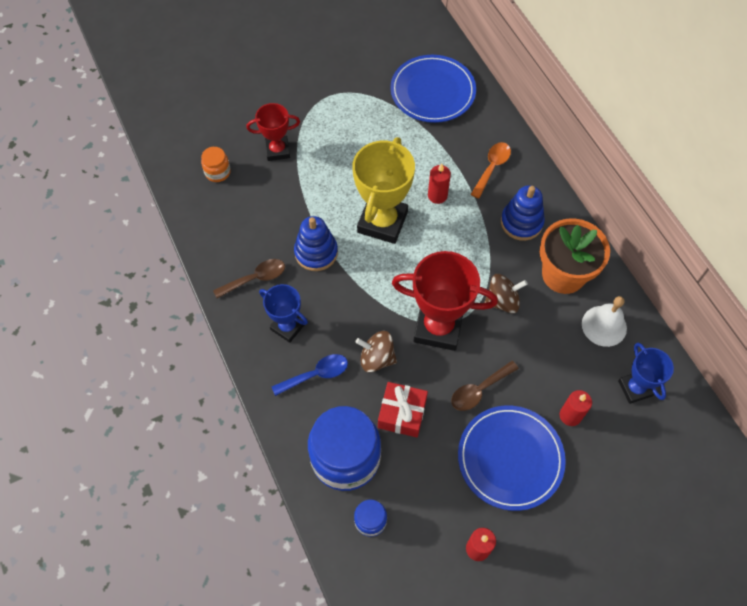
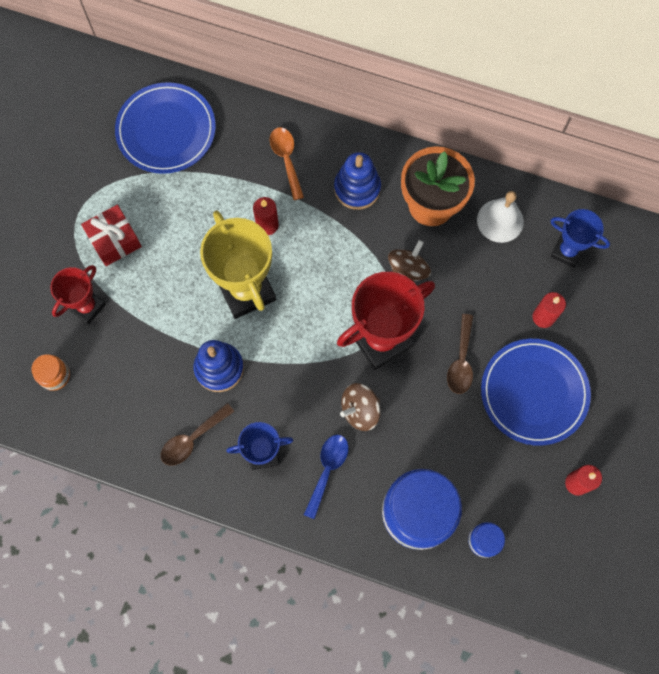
camera: 45 degrees left, 10 degrees up
(255, 278) = (192, 439): brown spoon -> brown spoon turned 150 degrees counterclockwise
(402, 413) = (424, 436): red gift -> red gift (114, 240)

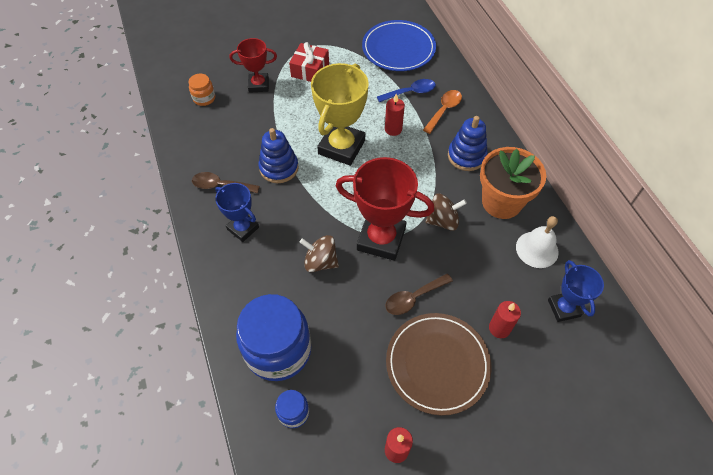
camera: 50 degrees right, 15 degrees down
(327, 470) = (262, 272): blue spoon -> blue spoon (410, 92)
(534, 392) = (437, 364): blue plate -> brown plate

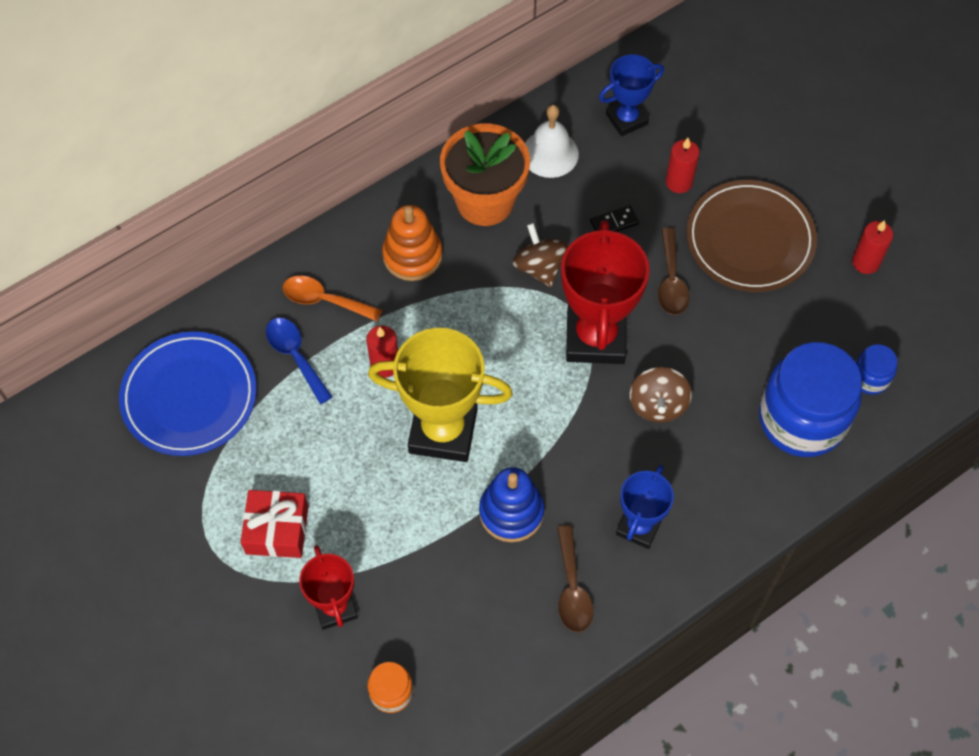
camera: 105 degrees left, 5 degrees up
(414, 297) = (671, 280): brown spoon -> brown spoon turned 45 degrees clockwise
(466, 156) = (412, 255): blue stacking toy -> orange stacking toy
(470, 274) = (614, 222): none -> black domino

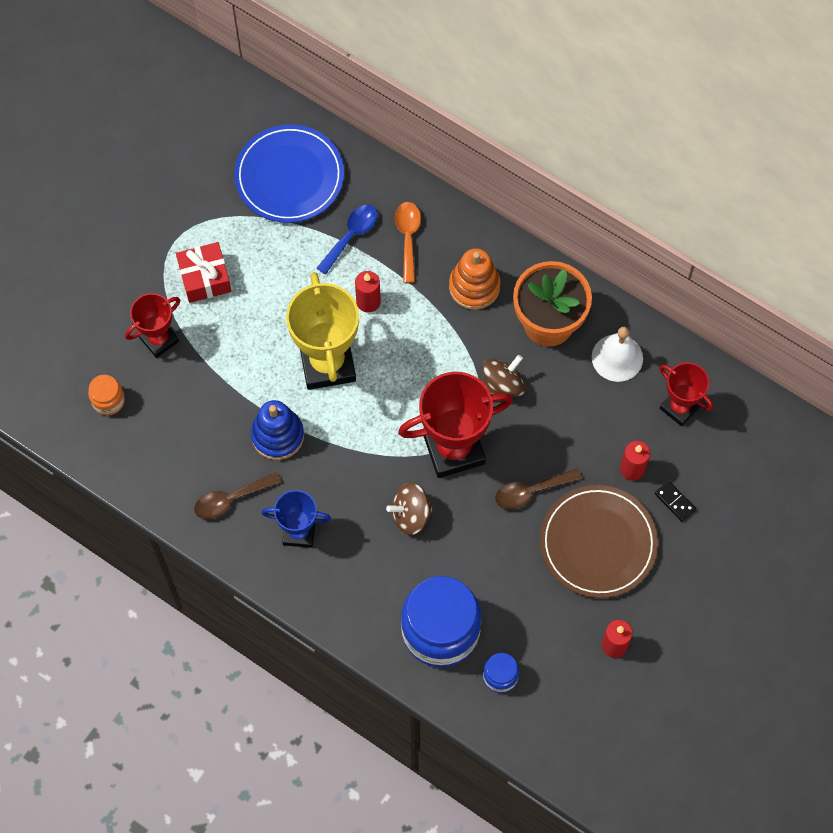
camera: 70 degrees right, 5 degrees up
(614, 222) = (569, 429): black domino -> black domino (675, 501)
(626, 119) = (679, 407): blue trophy -> red trophy

